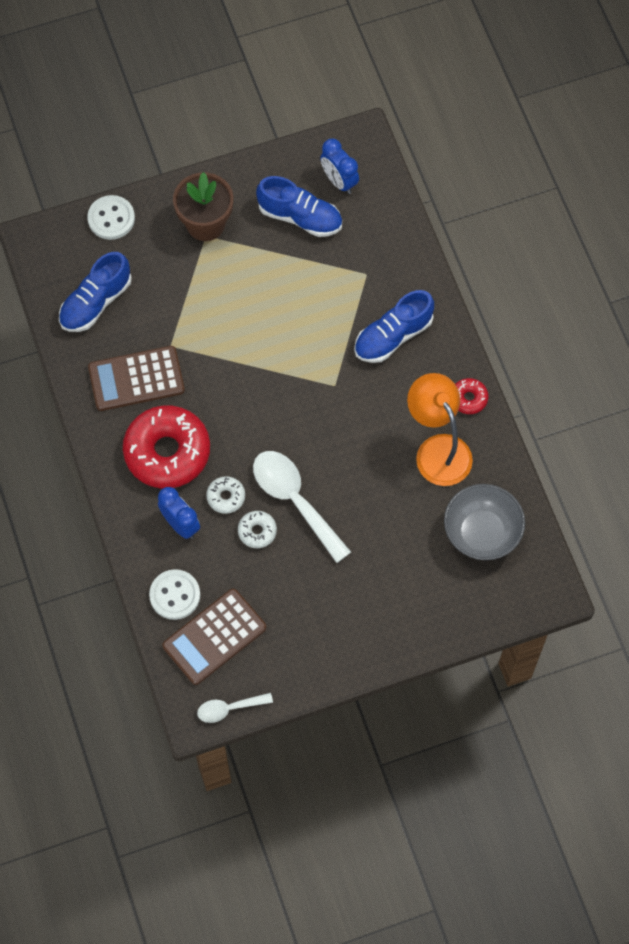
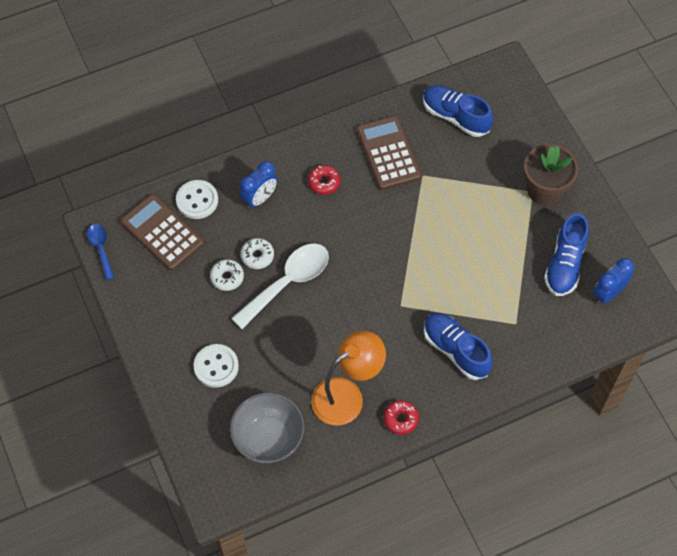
camera: 85 degrees right, 5 degrees down
(111, 218) = (536, 119): white button -> white button (216, 366)
(167, 452) = (324, 182): red donut -> red donut, size x0.44
(226, 497) = (287, 229): white donut -> white donut (227, 277)
(229, 708) = (101, 249): white spoon -> blue spoon

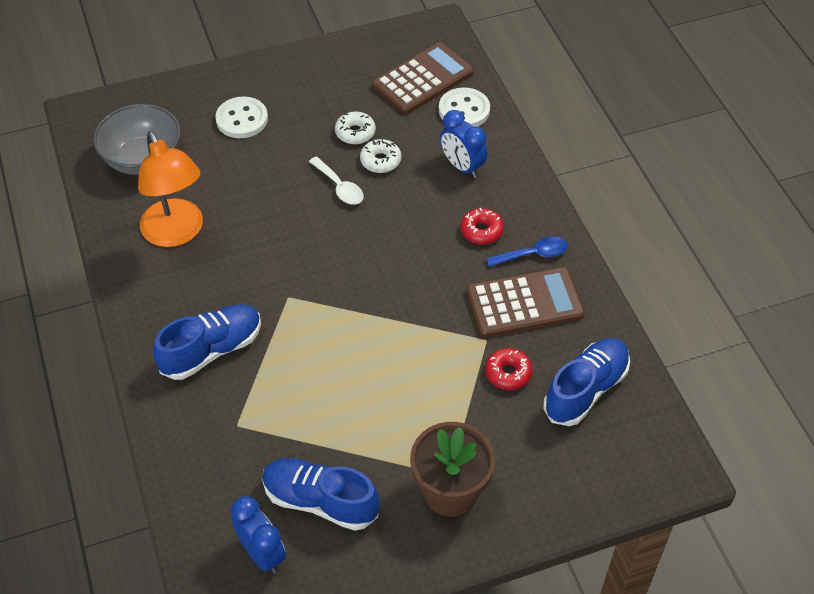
camera: 95 degrees right, 10 degrees down
(101, 249) = (407, 31): blue spoon -> blue spoon (533, 254)
(287, 283) = (339, 187): white spoon -> white spoon, size x0.54
(400, 419) = (132, 283): red donut -> red donut (508, 373)

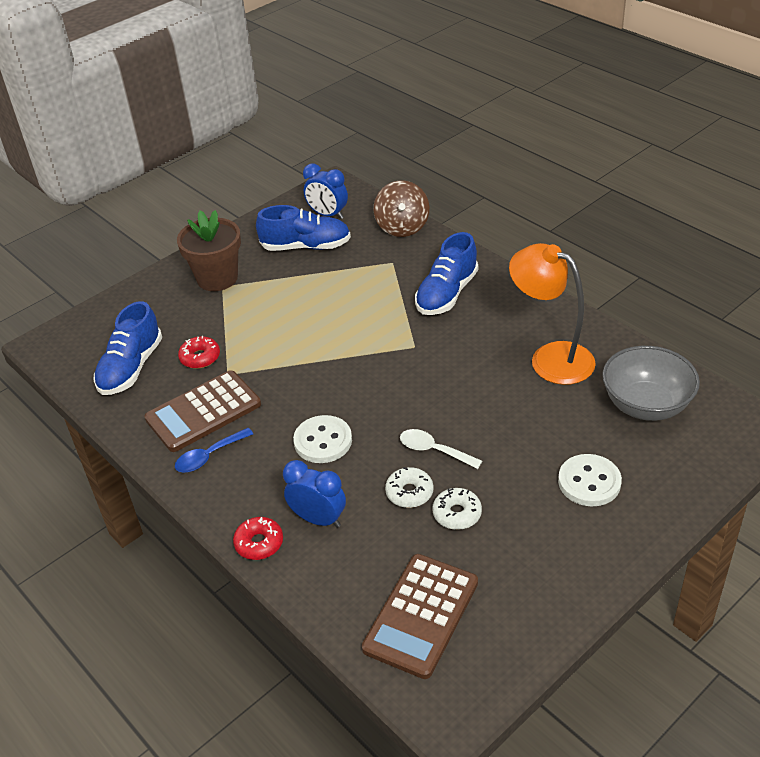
camera: 160 degrees right, 10 degrees down
(187, 482) = (402, 227): none -> brown spinning top
(464, 110) = (349, 591): white button -> white button (323, 441)
(481, 231) = (268, 460): red donut -> red donut (259, 543)

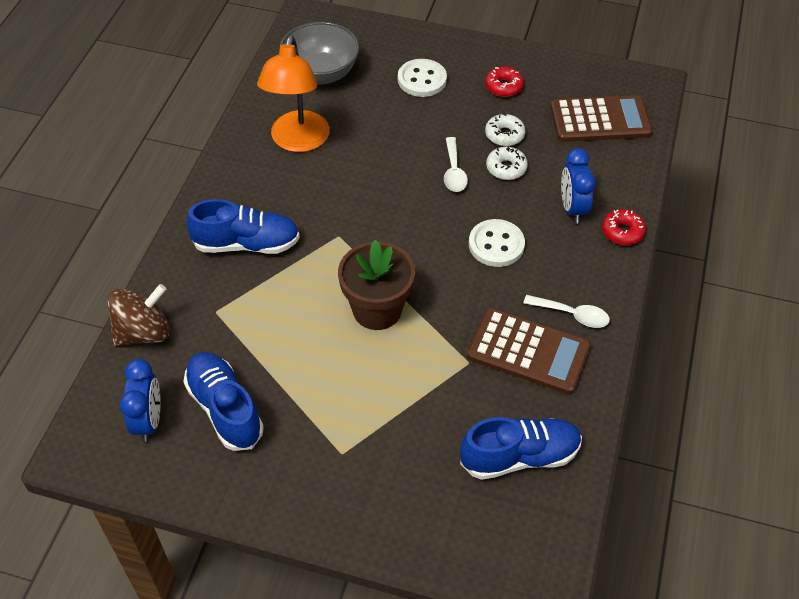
camera: 125 degrees left, 10 degrees up
(200, 357) = (463, 401): red donut -> red donut (503, 86)
(209, 456) = (572, 315): blue spoon -> white spoon
(217, 278) = (330, 468): brown flower pot -> brown flower pot (377, 310)

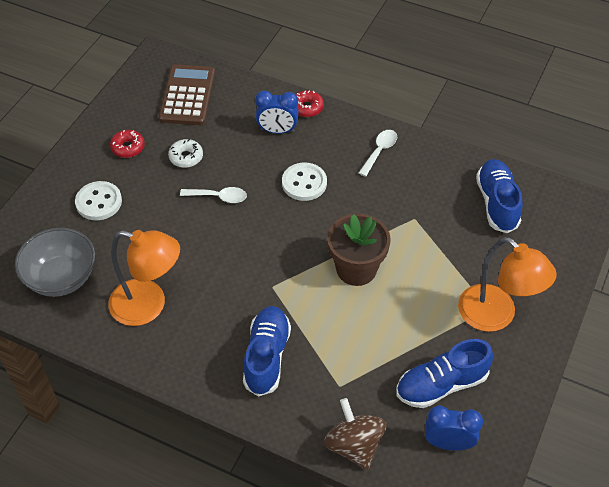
camera: 80 degrees left, 0 degrees up
(330, 463) = (496, 316): none -> orange lamp
(506, 168) = (224, 163): white donut -> none
(528, 352) = (409, 182): brown calculator -> none

